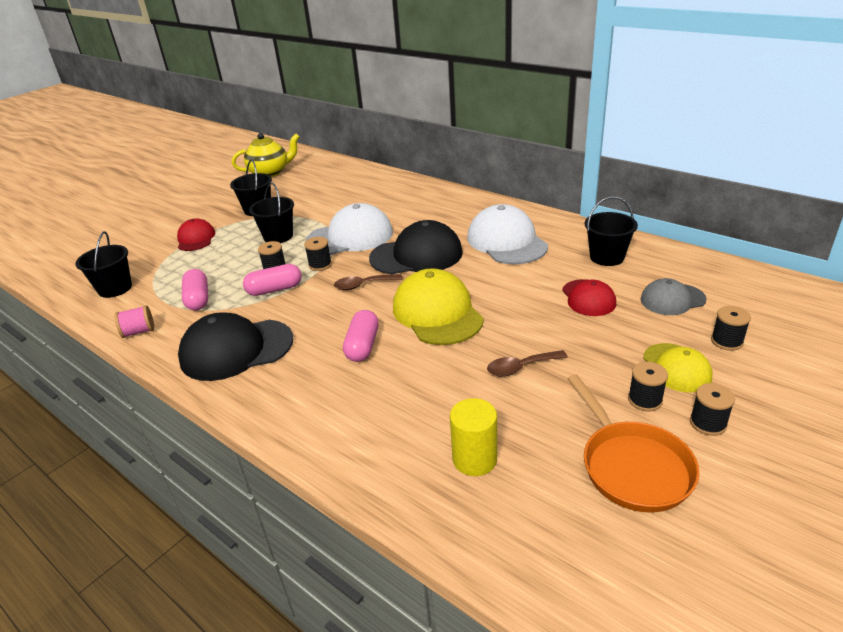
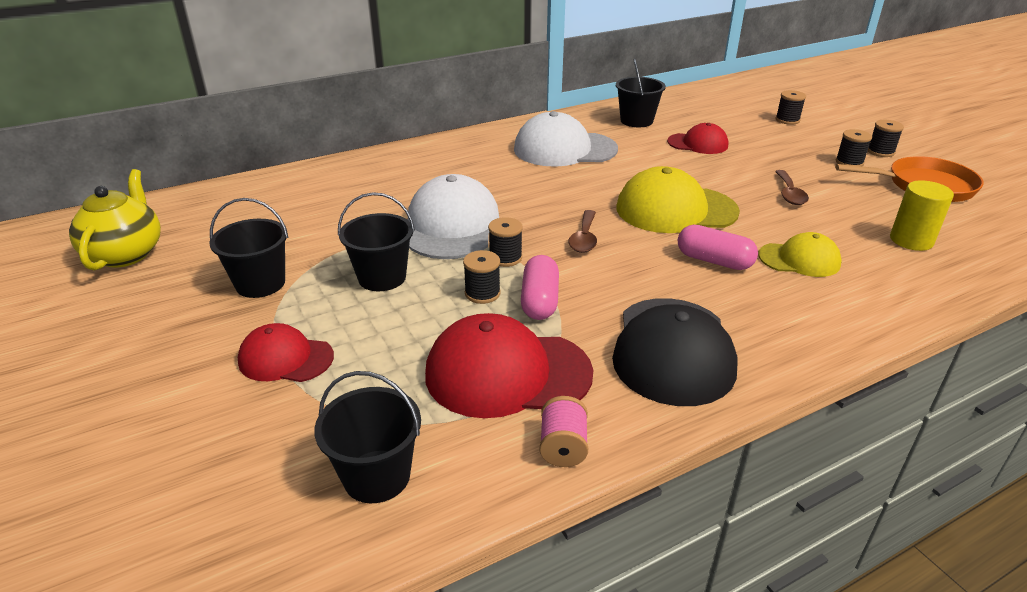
camera: 70 degrees left, 0 degrees up
(198, 299) = (507, 373): pink capsule -> red cap
(416, 255) = (545, 196): black cap -> none
(672, 299) = (721, 119): grey cap -> none
(676, 368) = (813, 142): yellow cap -> yellow cap (799, 259)

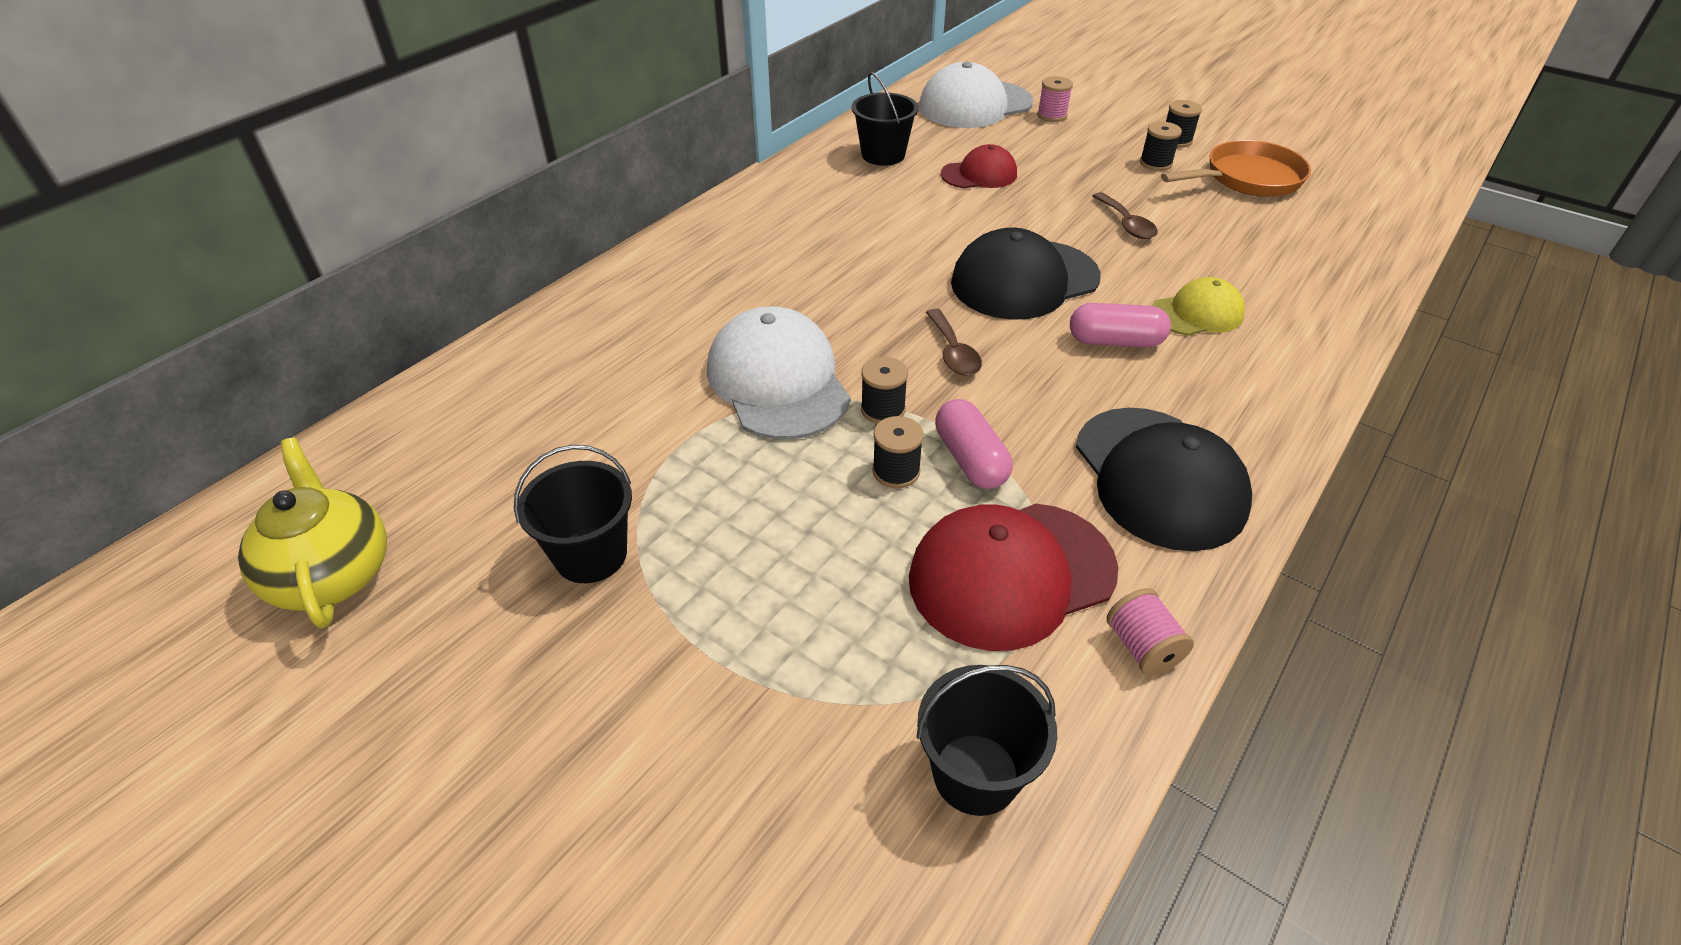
camera: 25 degrees left, 10 degrees up
(285, 358) = (726, 657): red cap -> none
(382, 277) = (751, 489): black bucket -> none
(564, 149) = (828, 221): white cap -> white cap (975, 105)
(675, 210) = (1024, 280): yellow cap -> black cap
(787, 120) = (1052, 115): black spool -> pink spool
(911, 240) = (1282, 256): yellow cylinder -> none

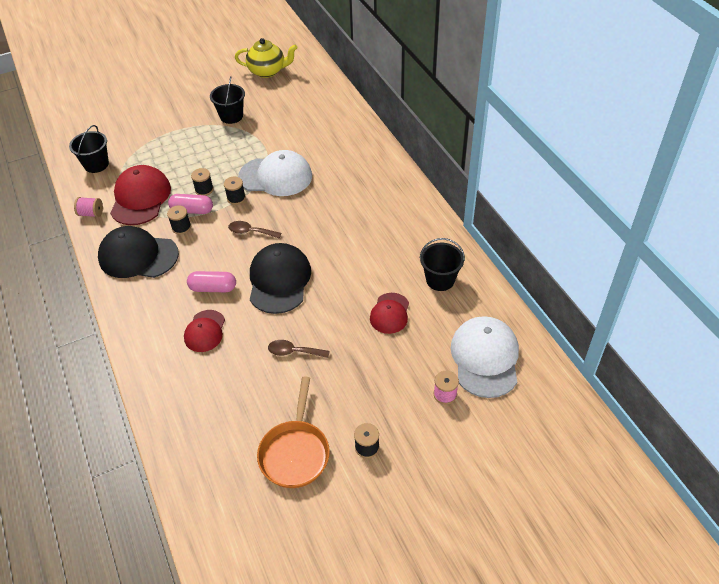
camera: 120 degrees right, 5 degrees up
(1115, 341) = (213, 288): pink capsule -> pink capsule turned 60 degrees clockwise
(1155, 163) = (346, 413): black spool -> black spool (181, 227)
(1197, 313) = (205, 331): yellow cap -> red cap

